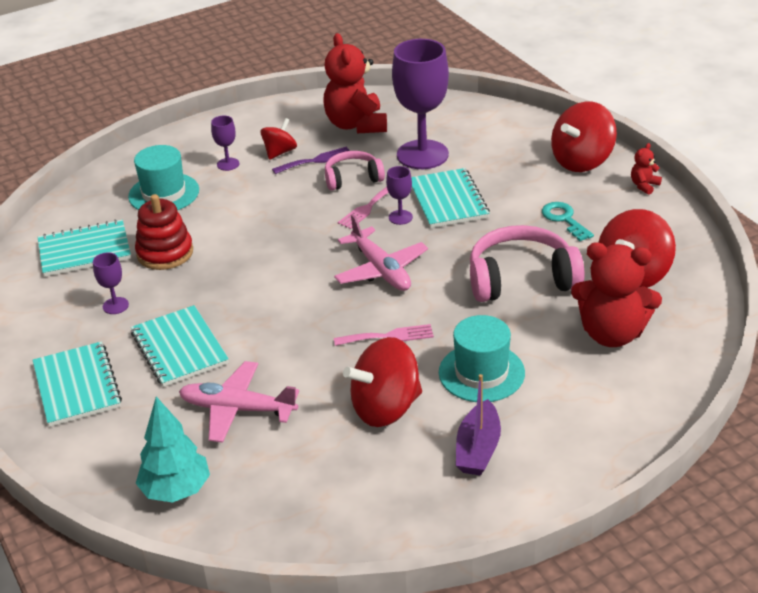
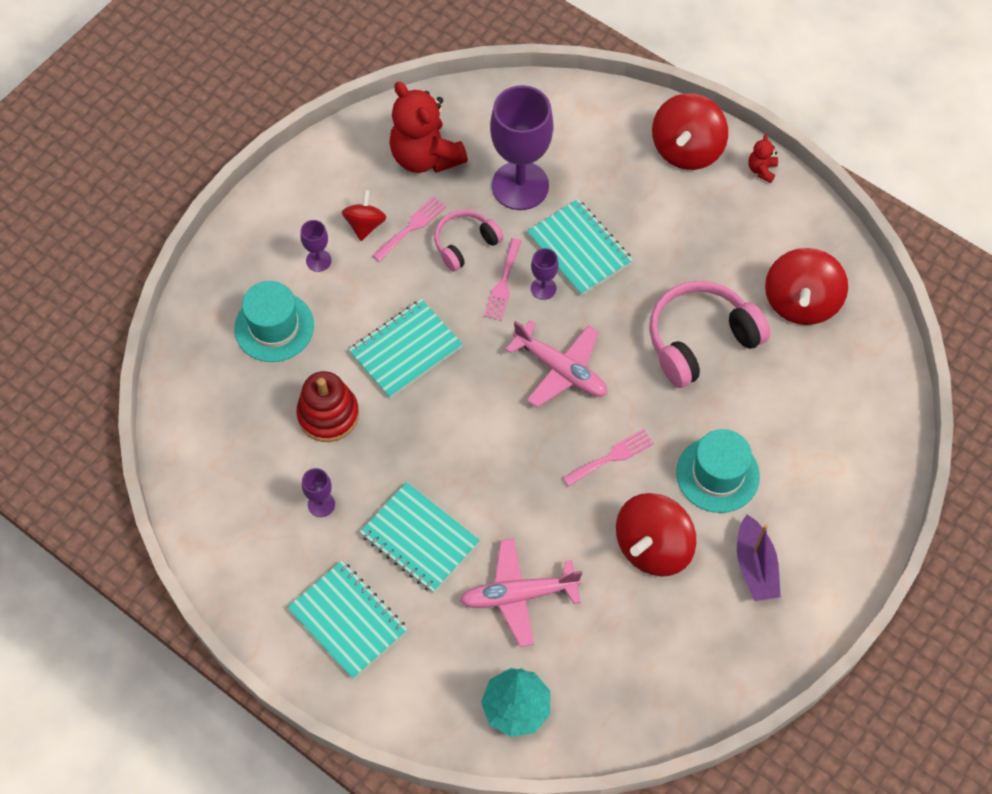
camera: 25 degrees left, 25 degrees up
(84, 251) = (240, 438): turquoise notebook -> turquoise notebook (406, 350)
(316, 160) = (411, 227): purple fork -> pink fork
(564, 219) = (705, 243): turquoise key -> none
(612, 334) = (812, 386): red teddy bear -> none

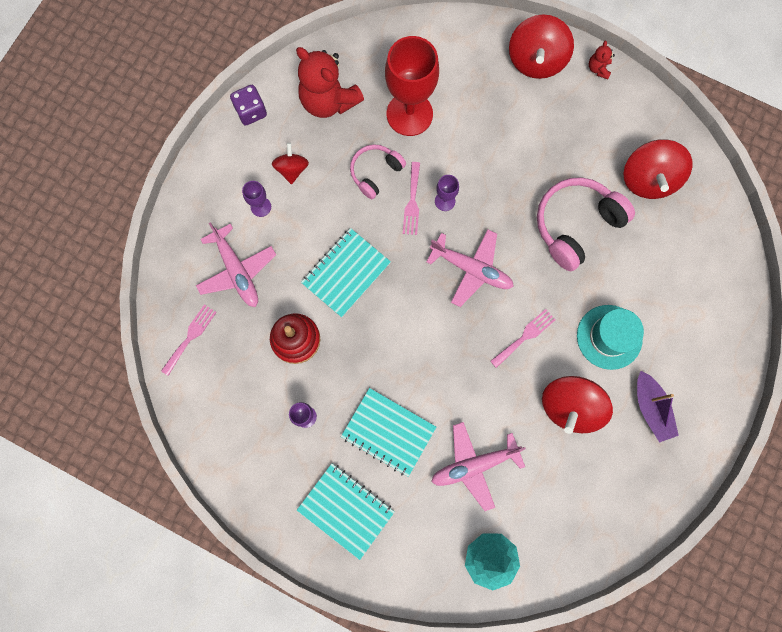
camera: 10 degrees left, 15 degrees up
(274, 327) = (237, 271): turquoise hat -> pink plane
(330, 155) = (251, 111): none -> purple dice
(411, 227) = (330, 165): pink fork -> pink fork (190, 337)
(520, 185) = (409, 114): purple goblet -> red goblet
(579, 249) = (466, 162): turquoise notebook -> none

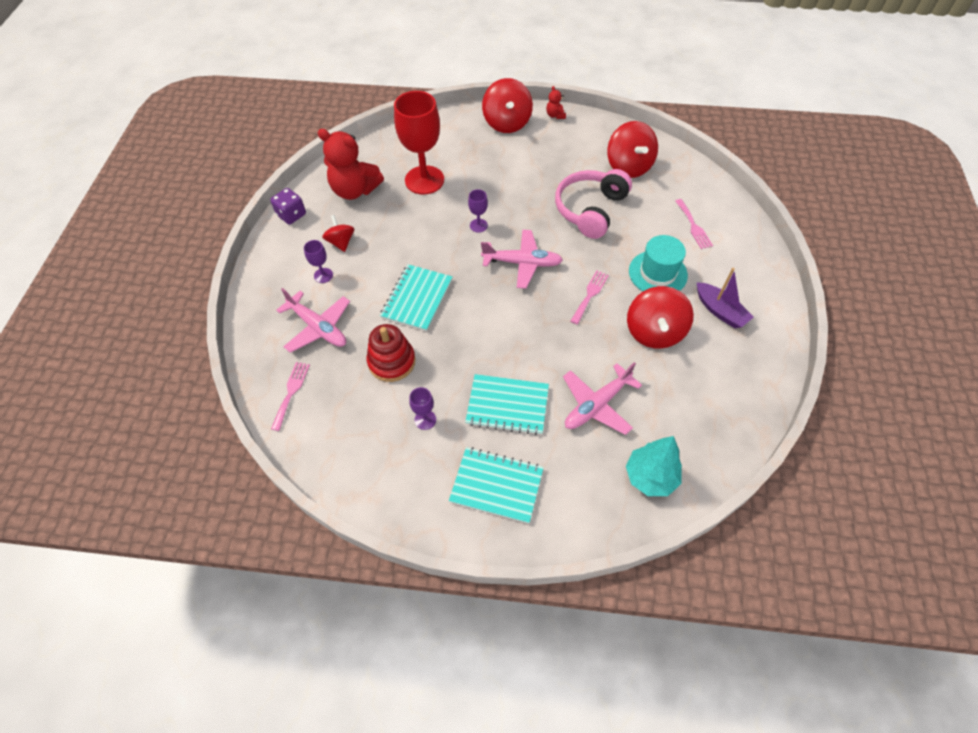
camera: 20 degrees left, 20 degrees down
(375, 172) = (413, 224): pink headphones -> none
(412, 202) = (452, 234): pink fork -> pink fork (693, 226)

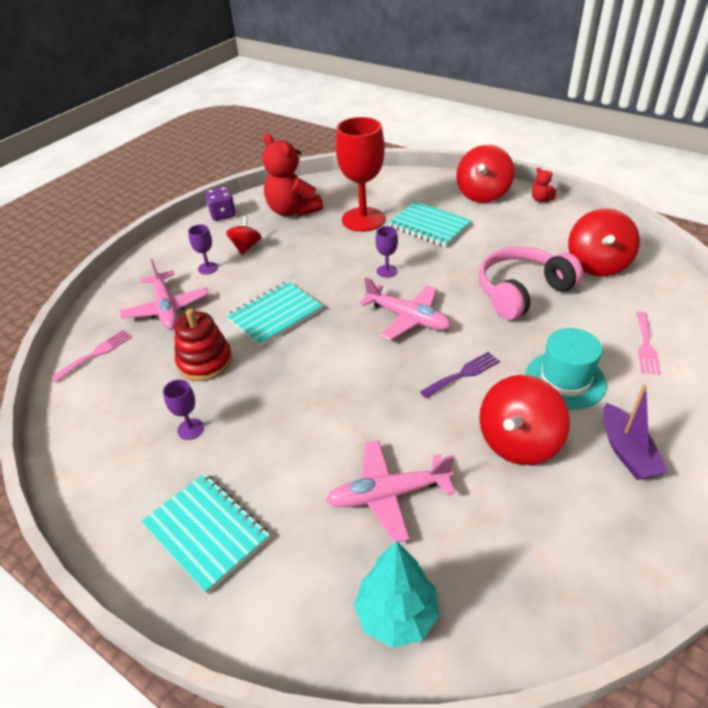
camera: 30 degrees right, 15 degrees down
(507, 405) = (285, 451): turquoise notebook -> turquoise notebook (429, 226)
(555, 115) = (540, 199): red teddy bear -> red teddy bear turned 60 degrees counterclockwise
(590, 295) = (463, 374): pink fork -> purple fork

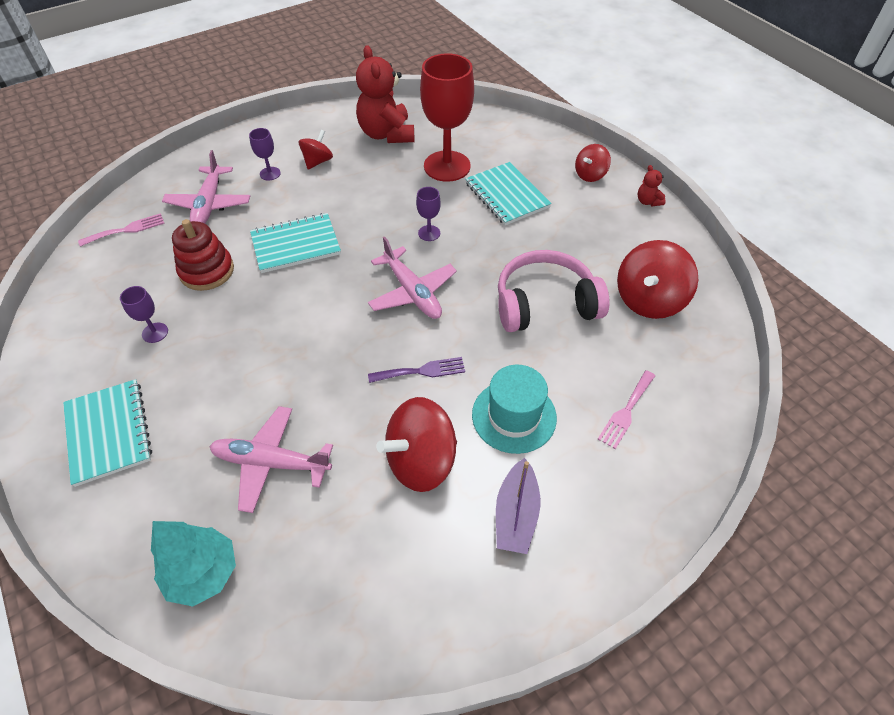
camera: 20 degrees right, 10 degrees up
(223, 214) = (320, 118): purple dice -> none
(482, 194) = (590, 175): red spinning top -> red spinning top, size x0.57

